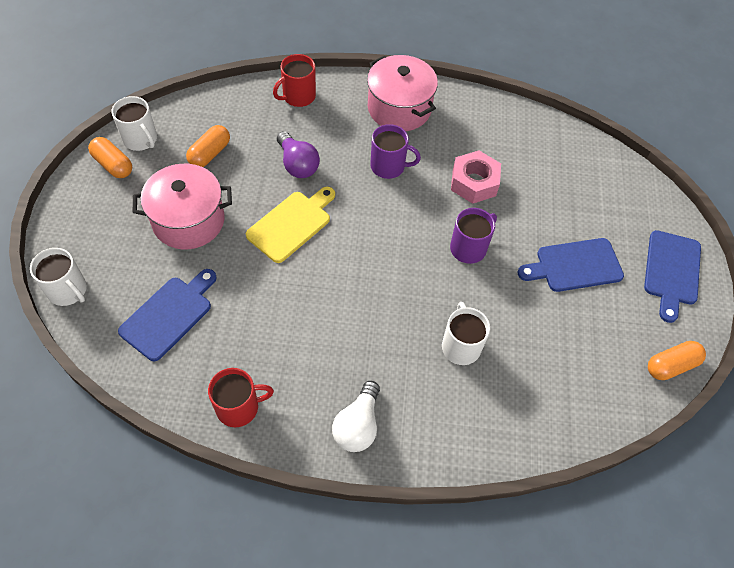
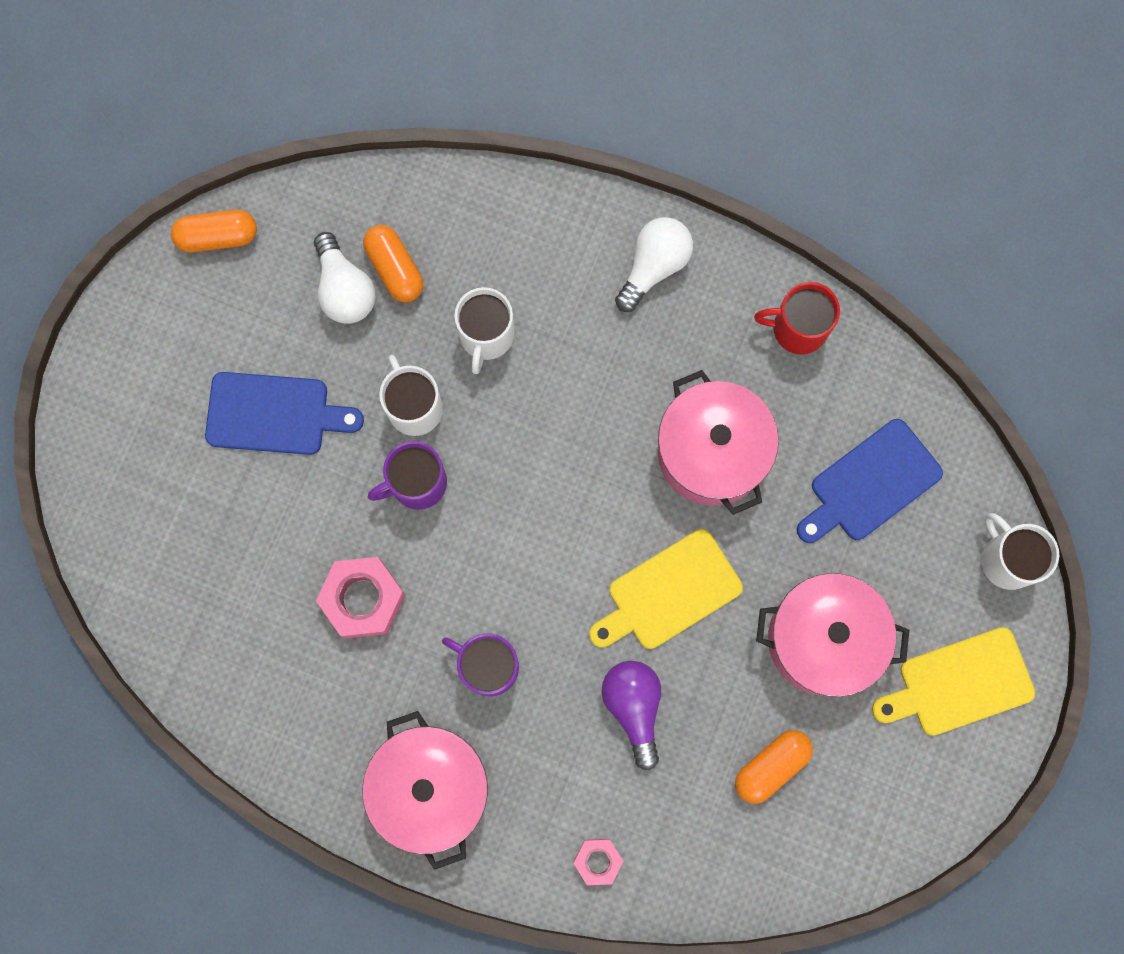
camera: 160 degrees left, 20 degrees up
(97, 215) = (959, 684): none -> yellow cutting board
(113, 165) = (928, 781): orange capsule -> orange capsule (395, 269)
(140, 139) = (880, 826): white mug -> white mug (414, 407)
(283, 309) = (711, 452): none -> pink pot
(298, 96) = (598, 861): red mug -> pink nut
(569, 352) = (345, 289): none -> white light bulb
(672, 271) = (137, 369): blue cutting board -> none

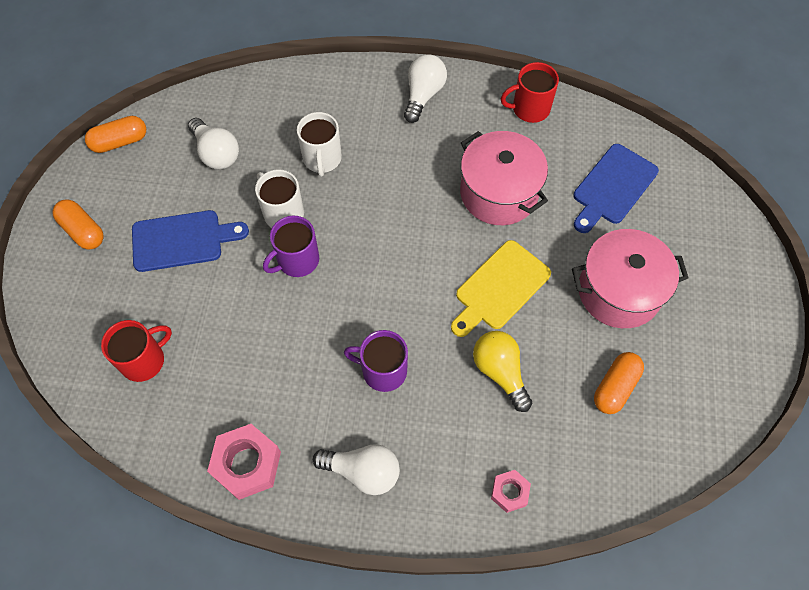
camera: 15 degrees left, 15 degrees down
(196, 573) = (144, 360): none -> red mug
(363, 599) = (276, 347): pink nut -> pink nut (247, 464)
(395, 269) = (248, 134): orange capsule -> orange capsule (83, 231)
(430, 788) = (363, 471): pink pot -> white light bulb
(633, 707) = (500, 372): purple light bulb -> yellow light bulb
(959, 684) = (725, 297): yellow cutting board -> none
(1007, 560) = (722, 211): white mug -> none

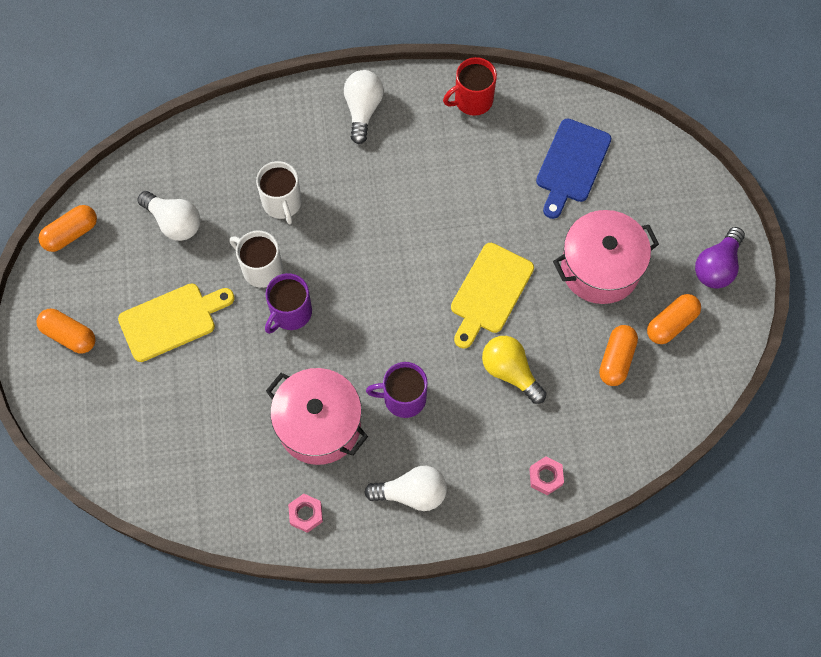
camera: 15 degrees left, 5 degrees up
(144, 360) = (177, 445): red mug -> none
(182, 240) = (172, 320): blue cutting board -> yellow cutting board
(247, 464) = (306, 514): pink nut -> pink nut, size x0.56
(498, 193) = (464, 197): pink pot -> pink pot (319, 425)
(682, 365) = (671, 323): none -> orange capsule
(743, 319) = (717, 266): none -> purple light bulb

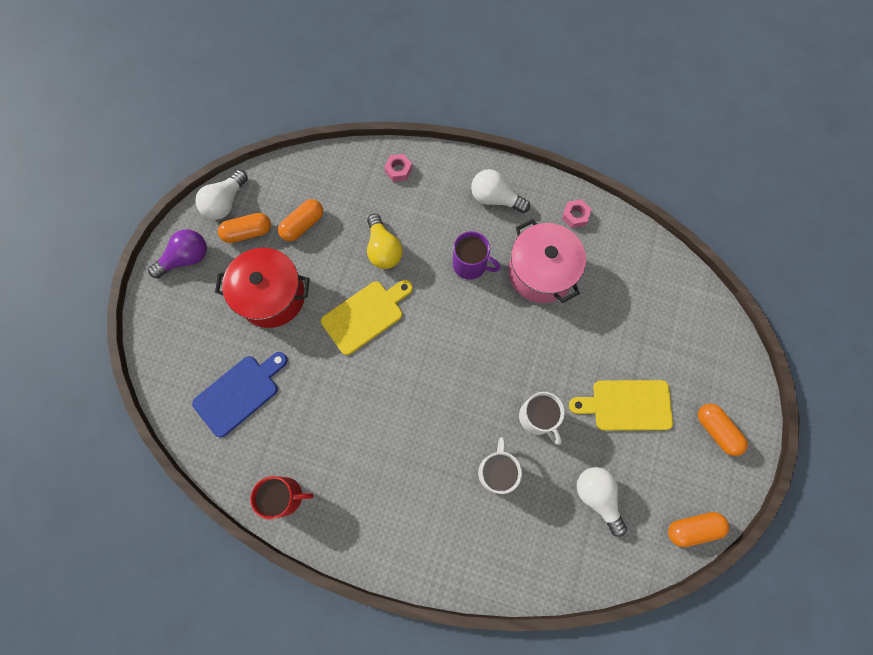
camera: 155 degrees left, 5 degrees up
(290, 313) = (528, 368): purple mug -> none
(363, 110) = (386, 533): white light bulb -> white light bulb (225, 202)
(600, 268) = (272, 296): pink pot -> red pot

